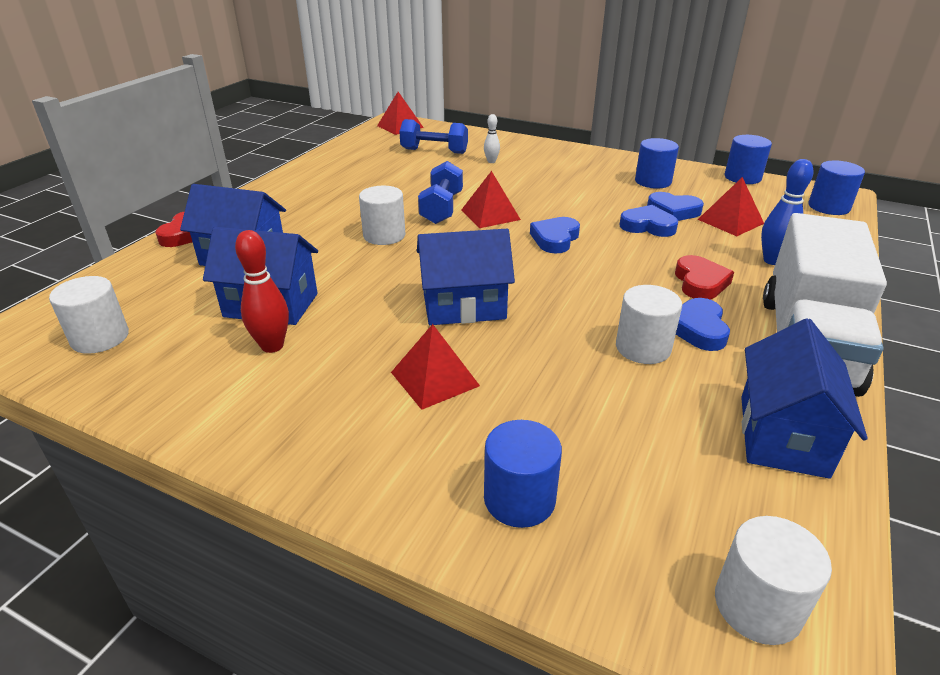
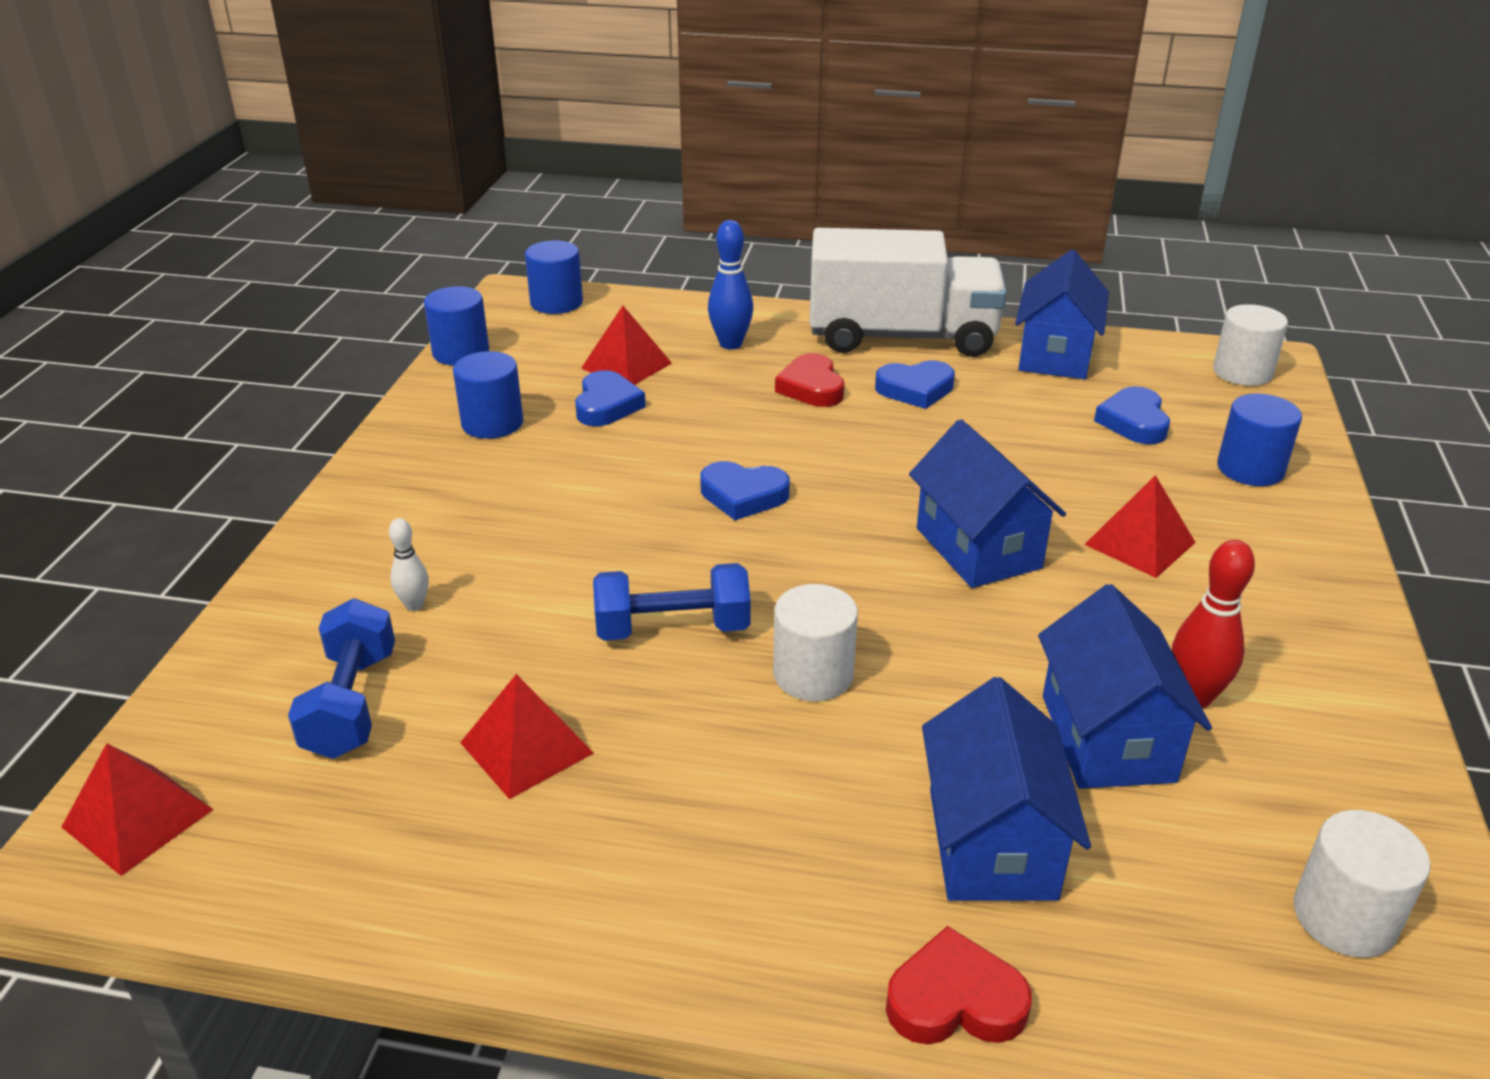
camera: 105 degrees left, 0 degrees up
(490, 214) = (679, 568): red pyramid -> red pyramid (526, 747)
(643, 348) = (975, 419): white cylinder -> none
(648, 226) = (666, 423): blue heart -> blue heart (1133, 422)
(700, 282) = (811, 387): red heart -> red heart turned 90 degrees counterclockwise
(782, 435) = (1055, 355): blue house -> blue house turned 75 degrees counterclockwise

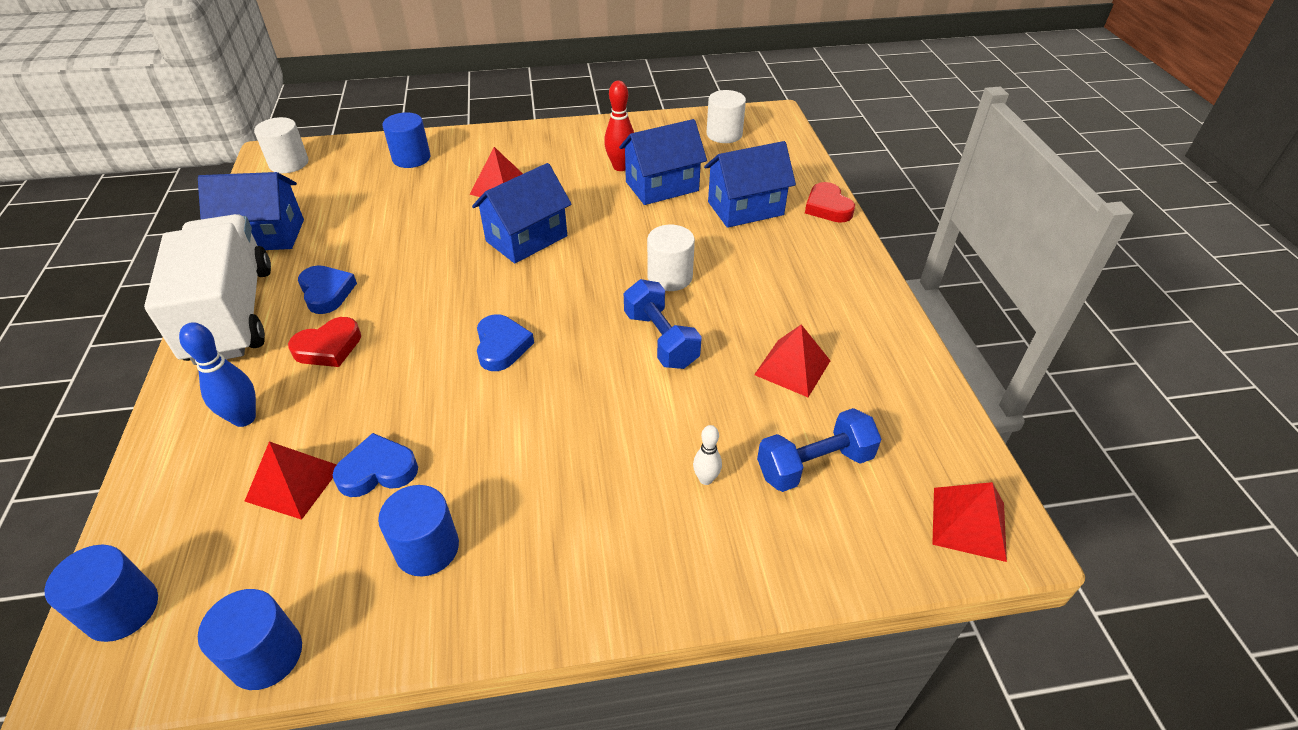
camera: 110 degrees left, 10 degrees up
(1133, 422) = (362, 197): blue heart -> none

